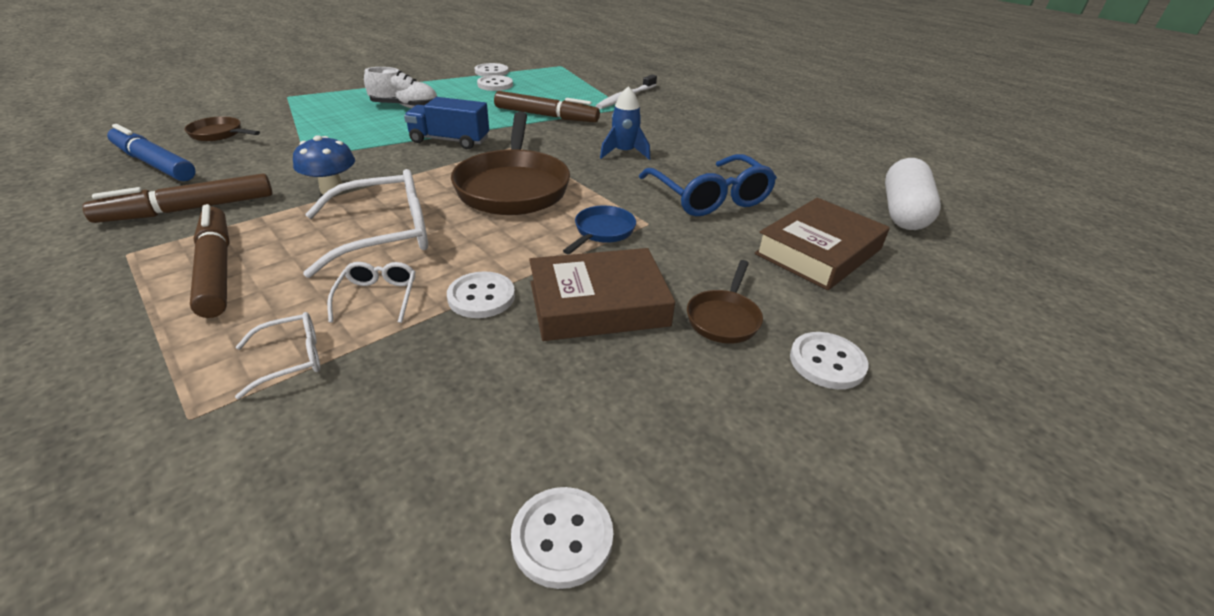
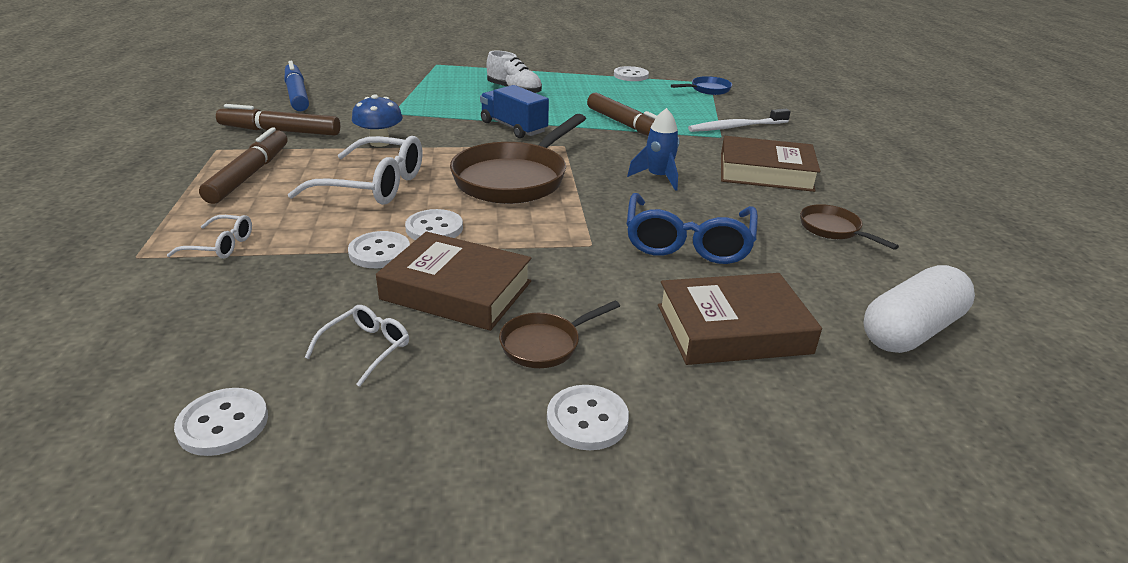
camera: 35 degrees right, 5 degrees down
(219, 134) = (358, 83): brown pan -> brown pan (833, 229)
(378, 297) = (315, 226): white glasses -> white glasses (366, 348)
(495, 85) = (618, 88): white button -> white button (434, 228)
(602, 232) = (539, 238): blue pan -> blue pan (707, 90)
(689, 128) = (765, 172): none -> brown book

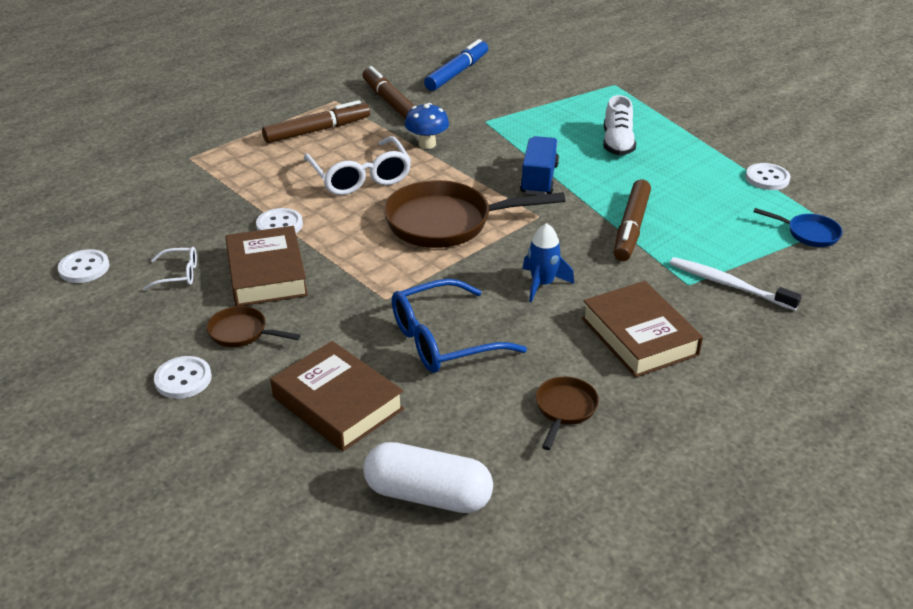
camera: 55 degrees right, 5 degrees up
(221, 246) = (227, 173): white glasses -> none
(434, 228) = (332, 228): white button -> none

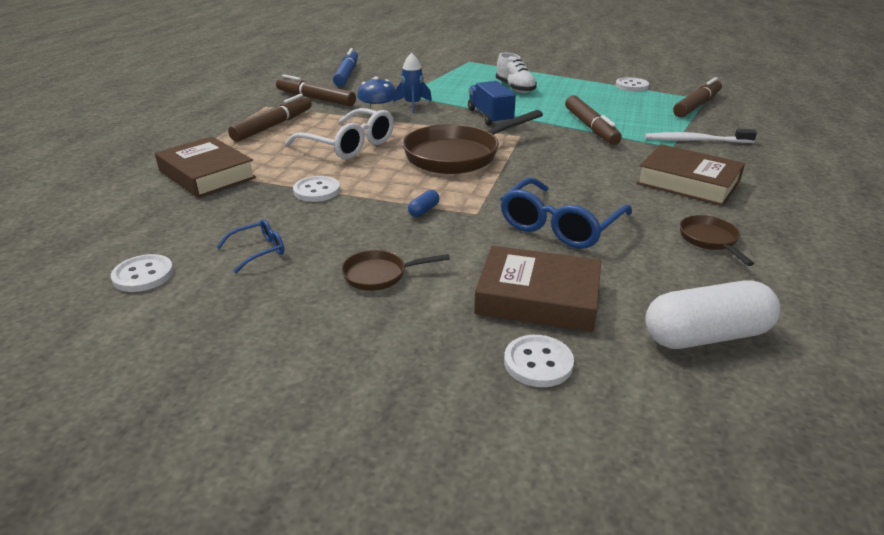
camera: 30 degrees left, 5 degrees down
(178, 274) = (259, 251): white glasses -> blue glasses
(183, 379) = (366, 331): white button -> white button (538, 363)
(267, 274) = (348, 226): brown book -> brown book (207, 174)
(344, 279) = (424, 210): none -> blue capsule
(542, 284) = (580, 172): blue rocket -> blue rocket (412, 105)
(808, 233) = (697, 105): blue pan -> brown marker

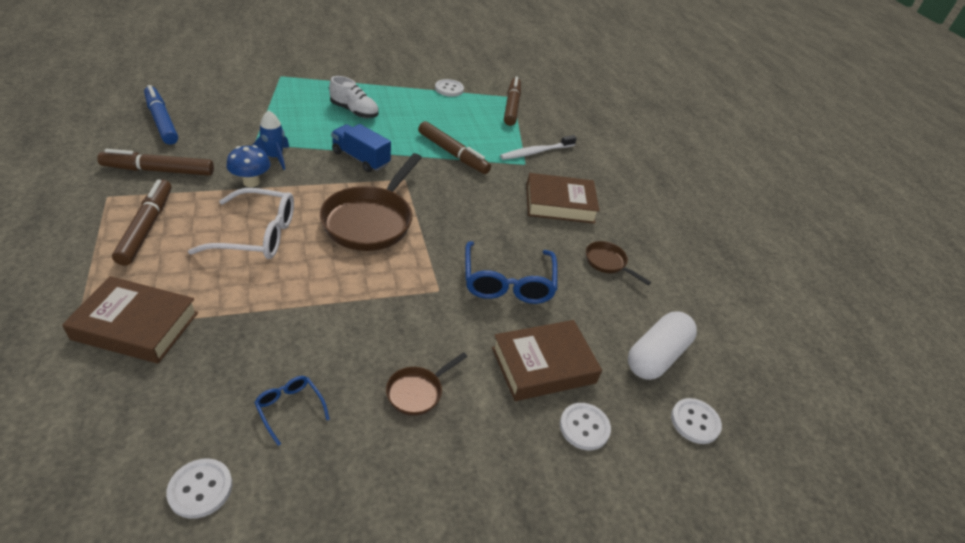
camera: 40 degrees left, 10 degrees up
(259, 251) = (289, 408): blue glasses -> blue glasses turned 60 degrees counterclockwise
(317, 191) = (278, 310): white button -> white button (695, 422)
(424, 210) = (395, 302): blue capsule -> none

